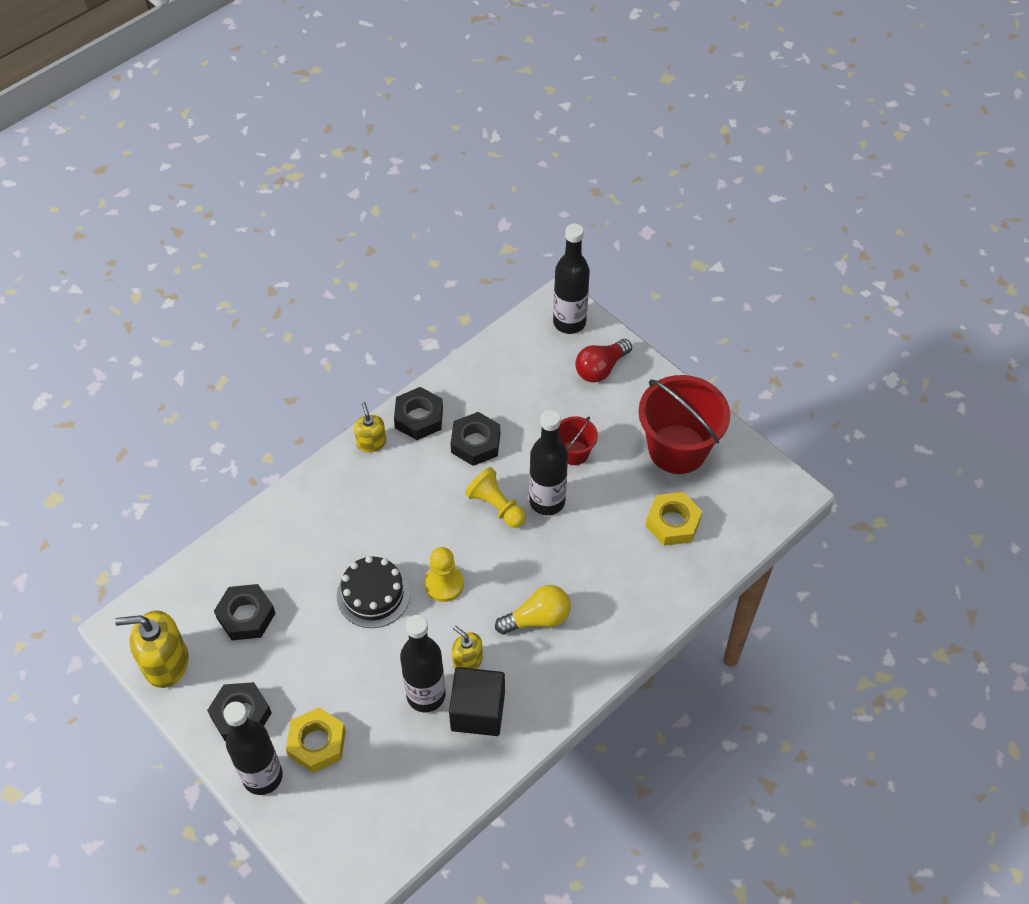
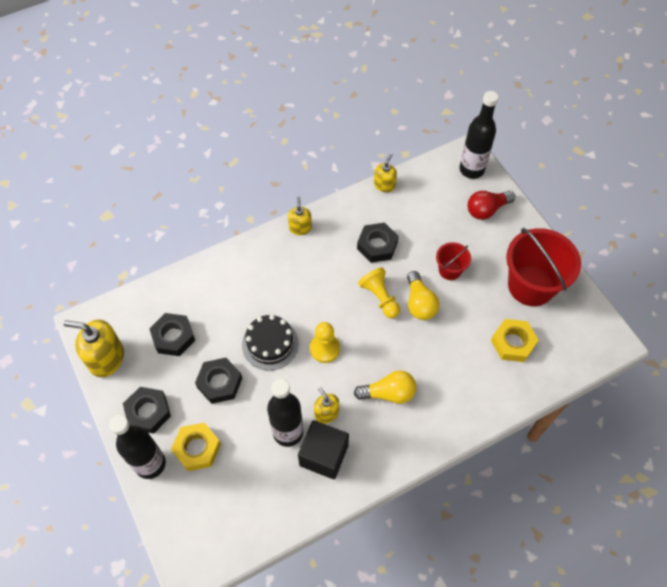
camera: 15 degrees right, 5 degrees up
(419, 418) = (340, 217): black nut -> black nut (219, 383)
(464, 365) = (384, 185): none -> yellow soap dispenser
(547, 501) = (419, 303): black bottle -> yellow light bulb

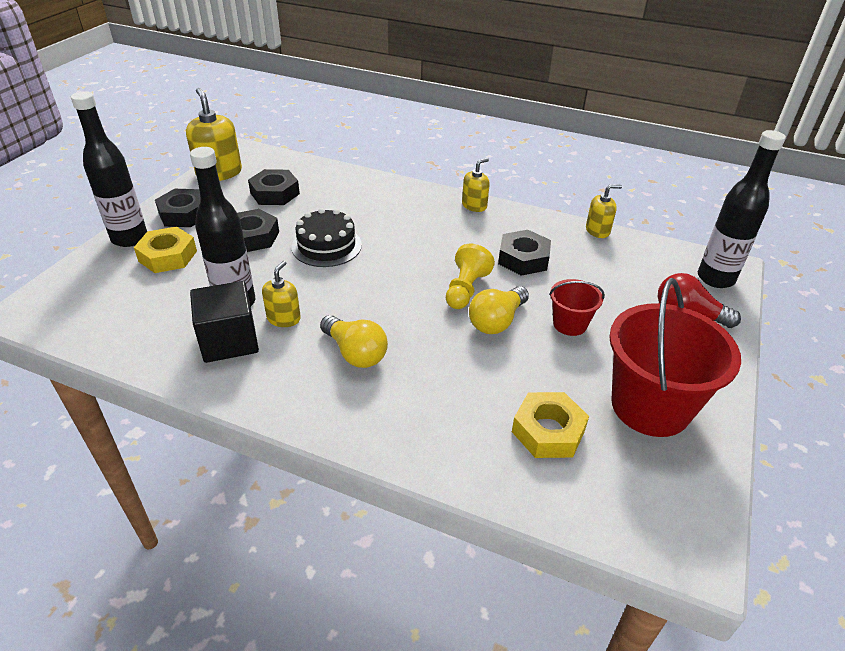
camera: 50 degrees right, 20 degrees down
(324, 348) = (360, 281): yellow pawn -> none

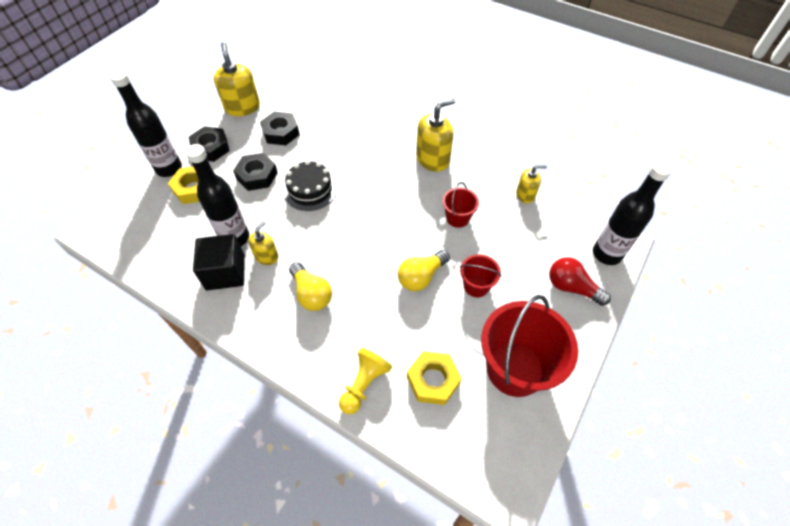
camera: 10 degrees right, 15 degrees up
(466, 289) = (405, 244): yellow pawn -> yellow pawn (364, 384)
(474, 205) = (433, 159): yellow soap dispenser -> yellow soap dispenser, size x1.73
(523, 259) = (457, 218): black nut -> red bucket

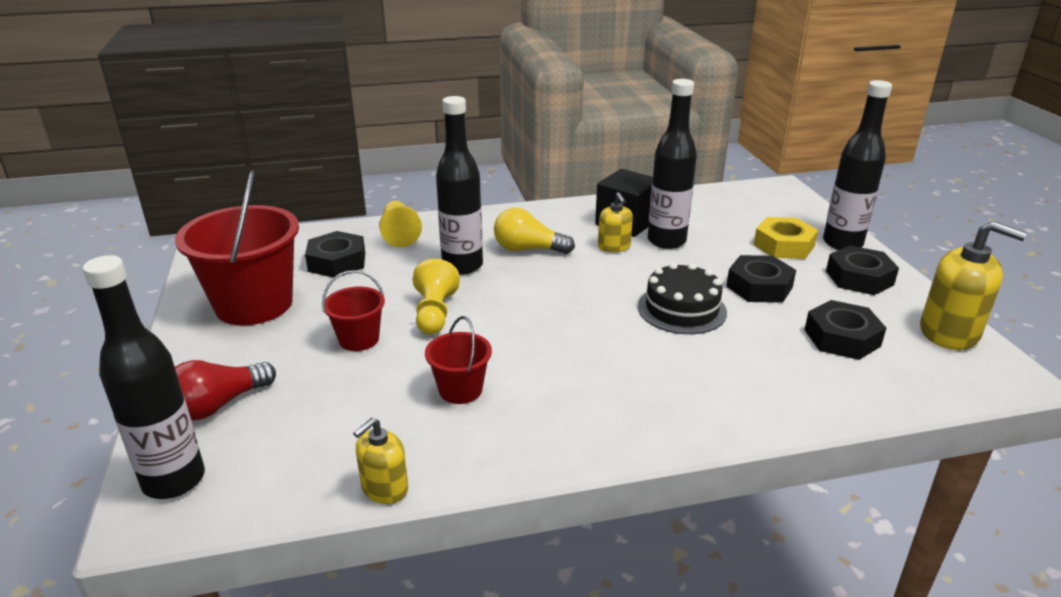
camera: 135 degrees right, 25 degrees down
(364, 309) = (462, 266): none -> black bottle
(421, 277) = (435, 313): yellow light bulb -> yellow pawn
(433, 159) = (600, 443): yellow soap dispenser -> none
(433, 380) = (337, 262): yellow nut -> black nut
(572, 287) = (218, 405): red light bulb -> red light bulb turned 150 degrees clockwise

